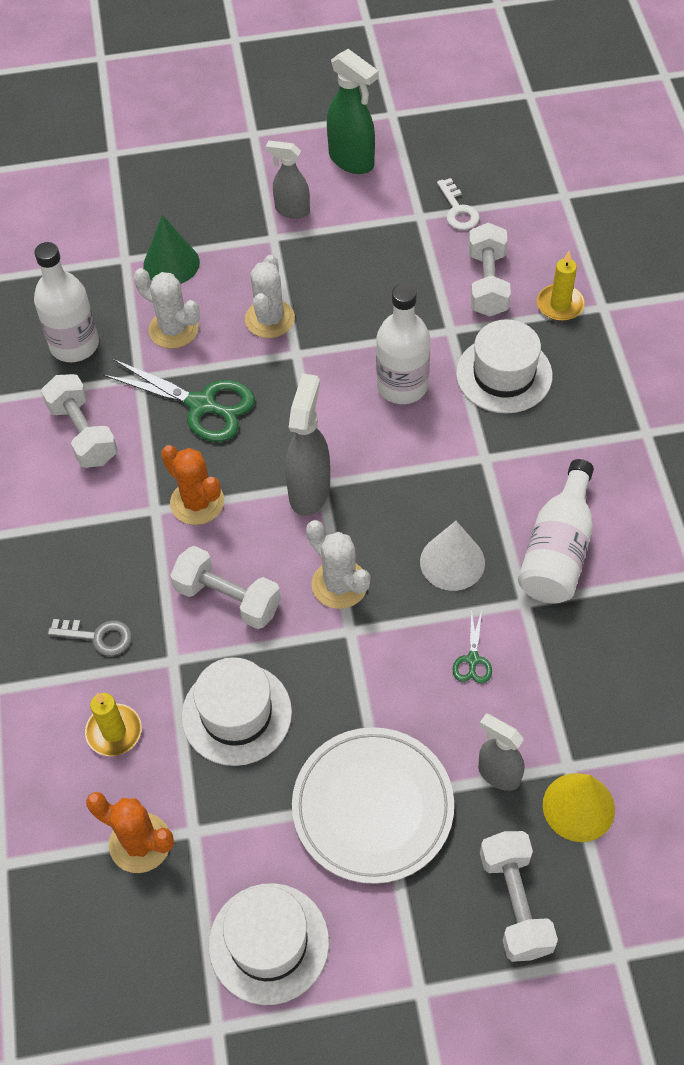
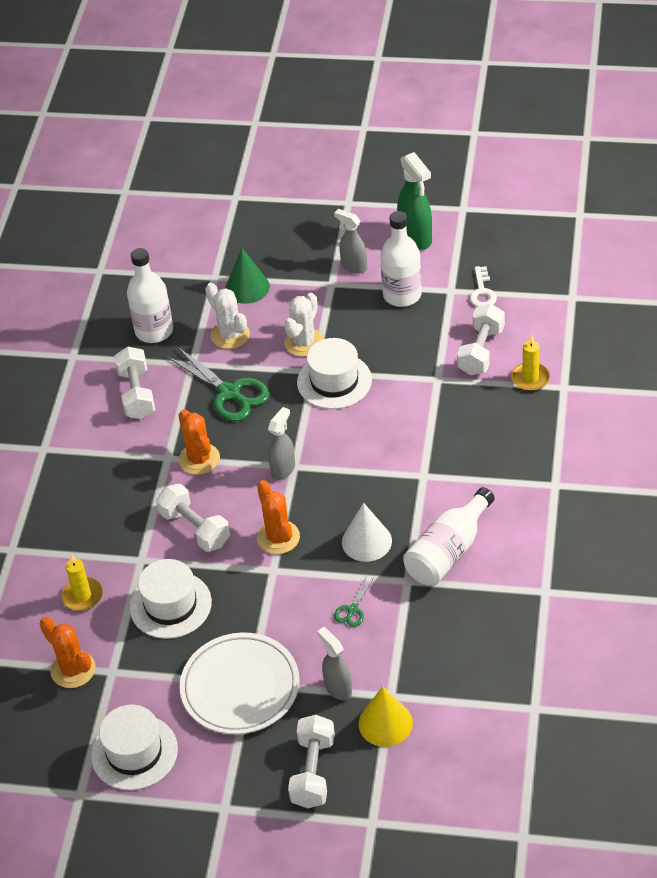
camera: 20 degrees right, 10 degrees down
(98, 637) = (95, 532): grey key -> none
(309, 490) = (283, 469): grey spray bottle -> grey spray bottle, size x0.66
(339, 584) = (278, 537): white cactus -> orange cactus
(402, 386) = (383, 411): white bottle -> white bottle (402, 295)
(504, 374) = (464, 420): white hat -> white hat (334, 381)

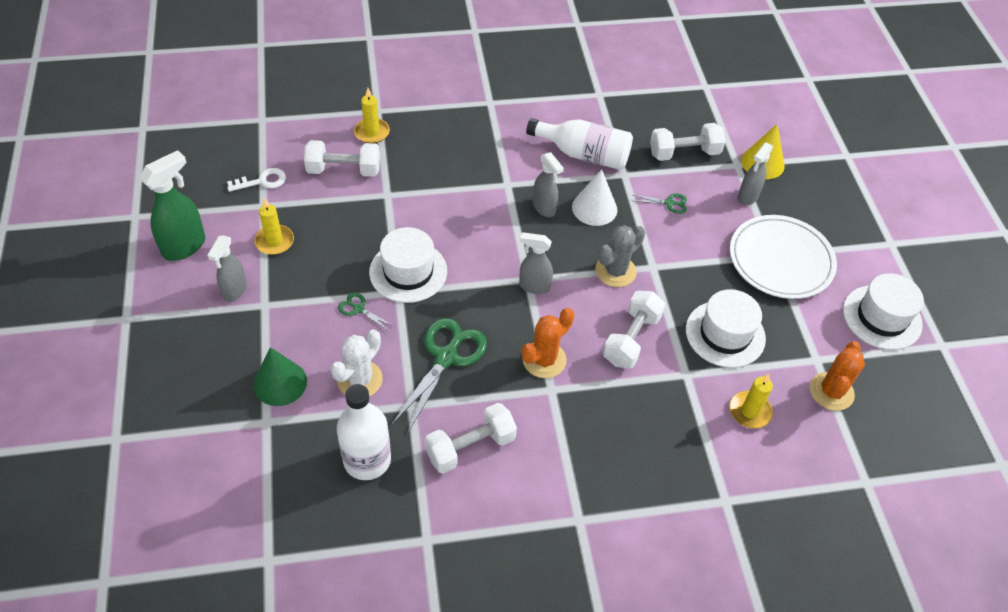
camera: 115 degrees left, 5 degrees up
(278, 537) = (615, 271): orange cactus -> grey cactus
(304, 342) = (358, 309): white cactus -> green scissors
(313, 771) = (828, 196): white dumbbell -> white dumbbell (684, 153)
(380, 499) = (544, 208): none -> grey spray bottle
(402, 295) = (274, 241): white bottle -> yellow candle

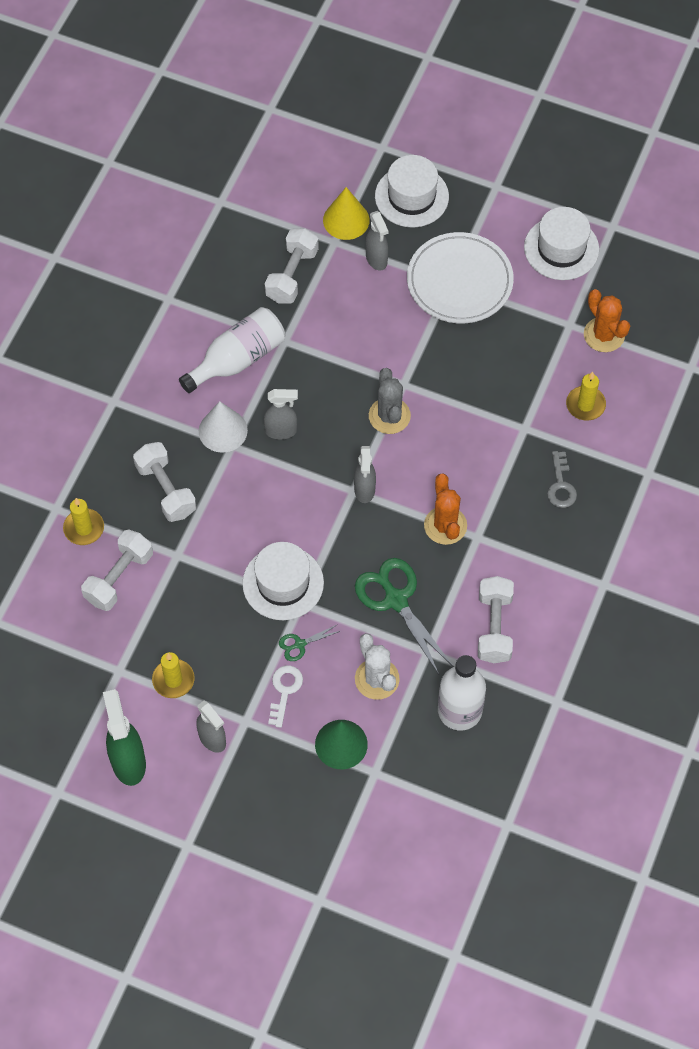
camera: 55 degrees left, 10 degrees up
(262, 181) = (86, 657): white key -> white key (284, 691)
(534, 286) = (364, 490): grey spray bottle -> grey spray bottle turned 45 degrees counterclockwise
(594, 208) = (308, 390): white cone -> white cone (223, 430)
(631, 339) = (466, 447): white dumbbell -> white dumbbell (166, 490)
(653, 431) = (561, 485): none -> grey key
(669, 203) = (342, 326): green scissors -> none
(725, 334) = (505, 374): white hat -> white hat (411, 196)

